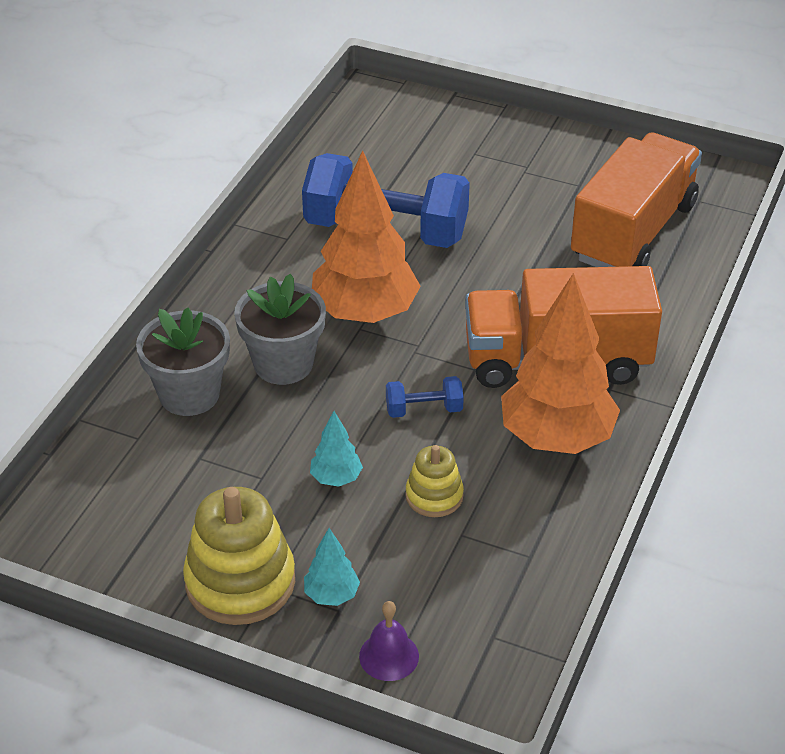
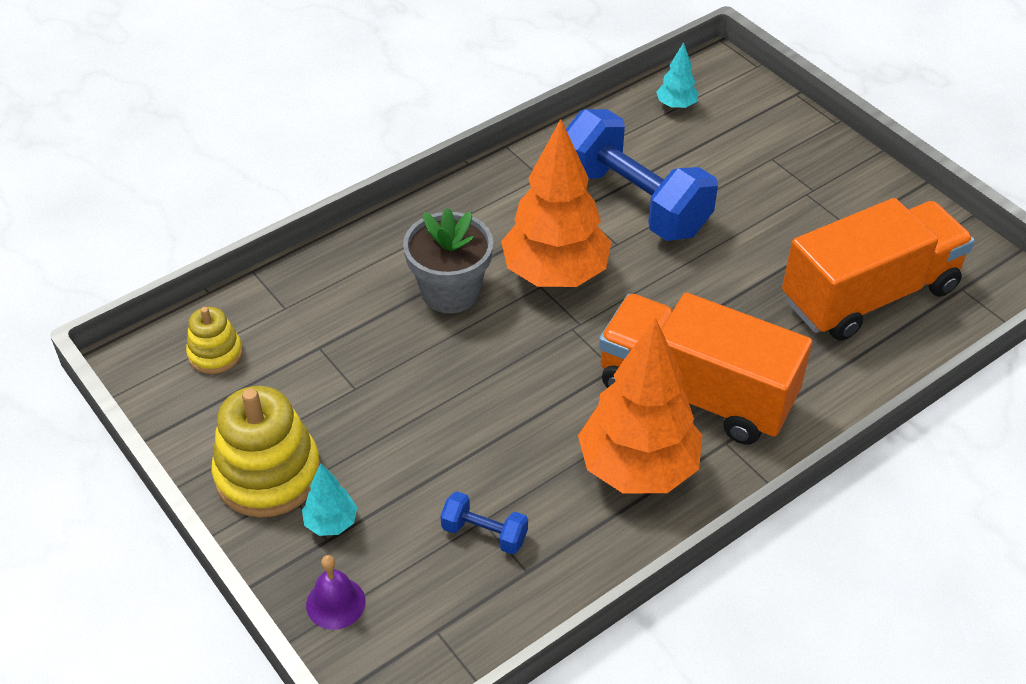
camera: 30 degrees right, 5 degrees up
(189, 394) = (353, 287): grey flower pot -> none
(336, 478) = (415, 417): turquoise tree -> turquoise tree (676, 105)
(424, 409) = (538, 387): blue dumbbell -> blue dumbbell (484, 533)
(434, 496) = (486, 473): yellow stacking toy -> yellow stacking toy (215, 353)

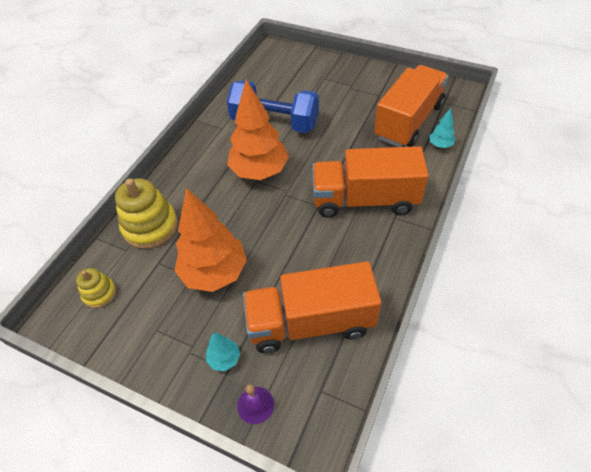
camera: 25 degrees left, 5 degrees up
(268, 474) = (171, 348): yellow stacking toy -> yellow stacking toy (150, 226)
(450, 292) = (212, 203): grey flower pot -> none
(484, 533) = (310, 322): blue dumbbell -> orange truck
(638, 468) = (363, 250): orange tree -> orange tree (215, 273)
(676, 105) = (265, 71): turquoise tree -> turquoise tree (440, 145)

